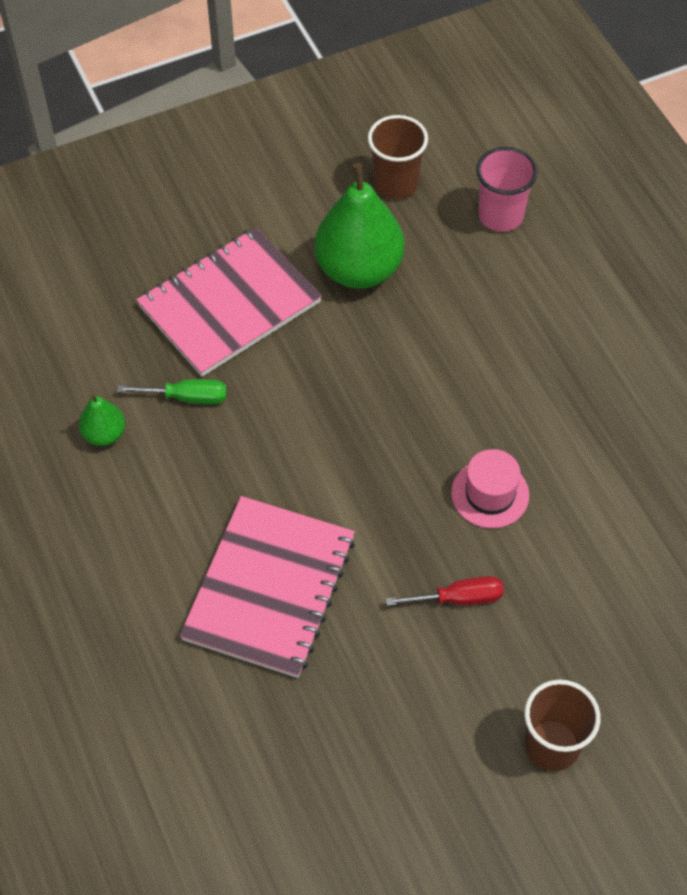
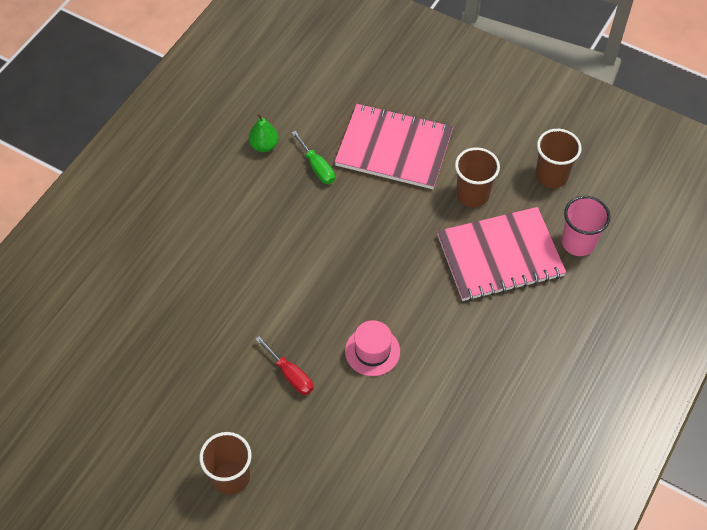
camera: 55 degrees right, 0 degrees up
(269, 588) = (228, 278): pink notebook -> pink notebook (500, 256)
(359, 269) = (472, 194): green pear -> brown cup

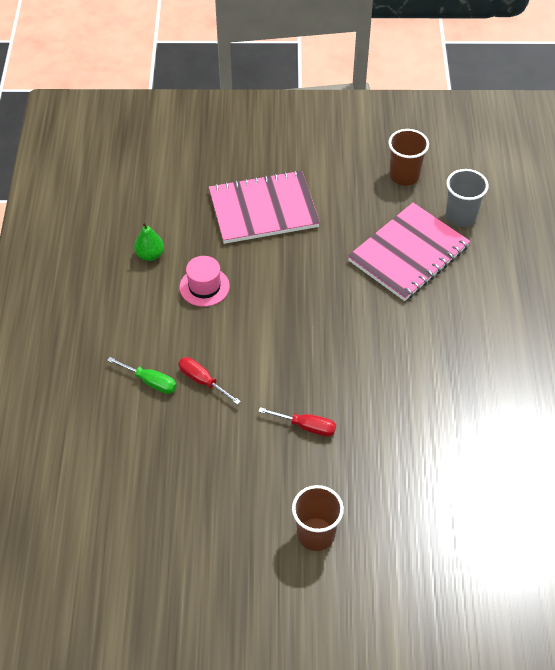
camera: 30 degrees left, 5 degrees down
(230, 286) = (202, 381): none -> red screwdriver
(317, 167) = (209, 252): green screwdriver -> green screwdriver (150, 382)
(372, 351) = (360, 374): pink hat -> pink hat (204, 286)
(472, 194) = (353, 217): brown cup -> none
(578, 243) = (460, 216): pink cup -> grey cup

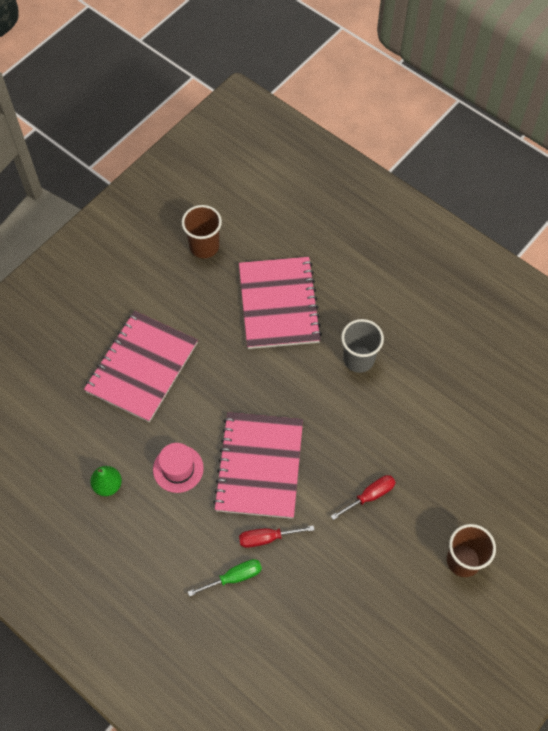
camera: 50 degrees left, 10 degrees up
(257, 335) = (259, 466): none -> pink notebook
(460, 216) = (277, 243): grey cup -> grey cup (358, 359)

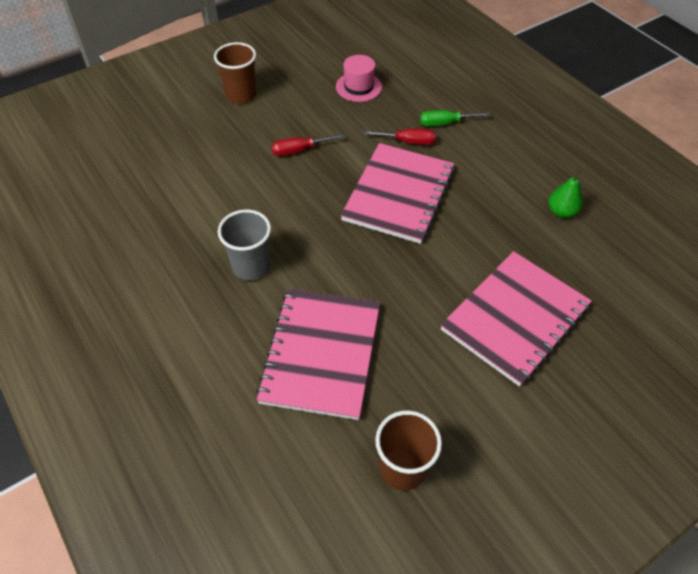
camera: 165 degrees left, 10 degrees down
(178, 468) = (484, 210): pink hat -> pink hat (358, 87)

